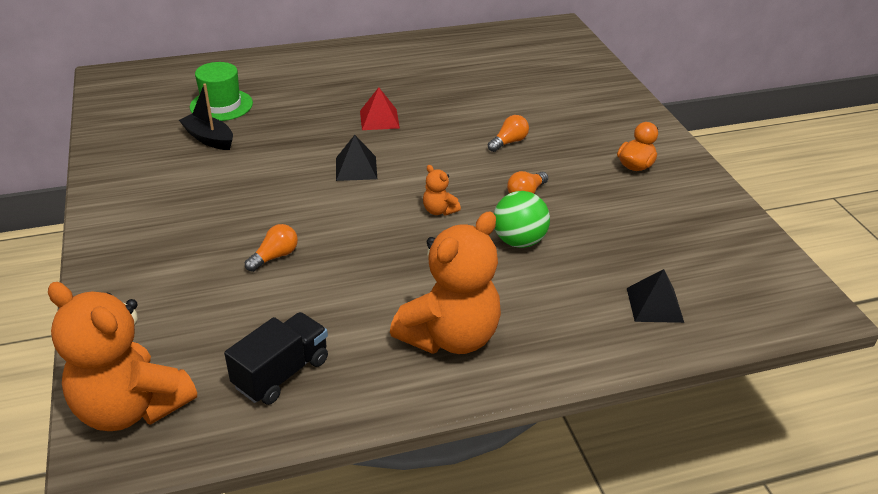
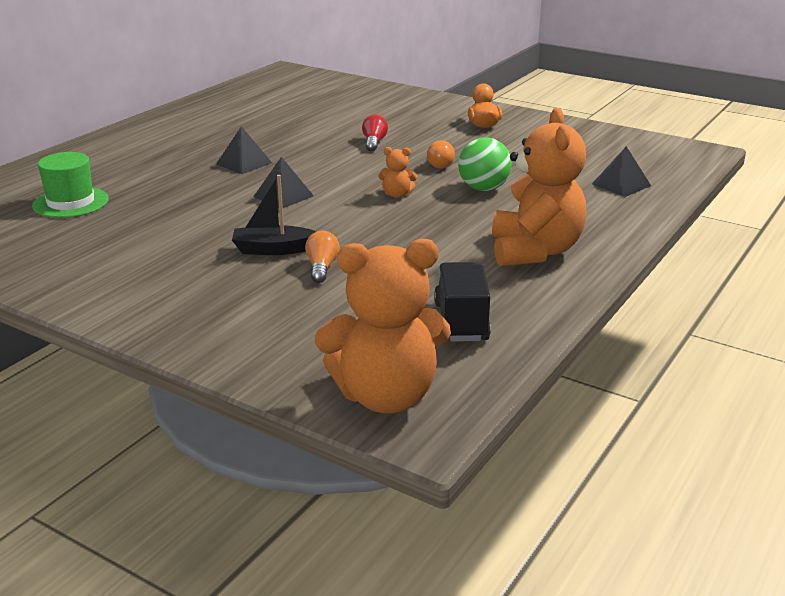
camera: 40 degrees left, 10 degrees down
(209, 139) = (105, 226): black boat -> black boat (273, 249)
(379, 119) = (244, 163): red pyramid -> black pyramid
(509, 142) = (374, 142): orange light bulb -> red light bulb

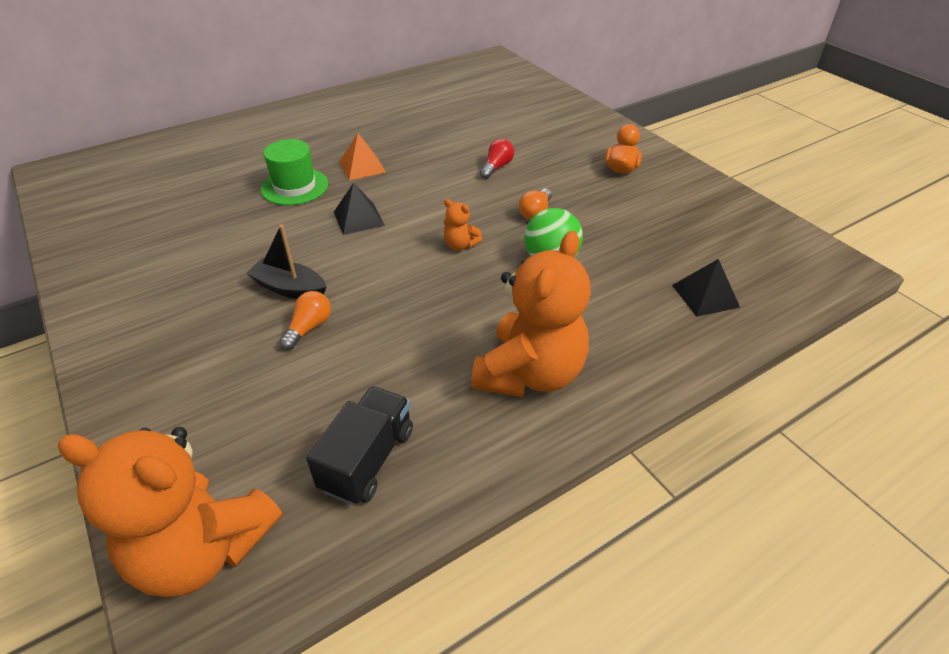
camera: 25 degrees right, 15 degrees up
(70, 202) = (191, 180): green hat -> green hat (294, 187)
(244, 163) = (362, 167): black pyramid -> orange pyramid

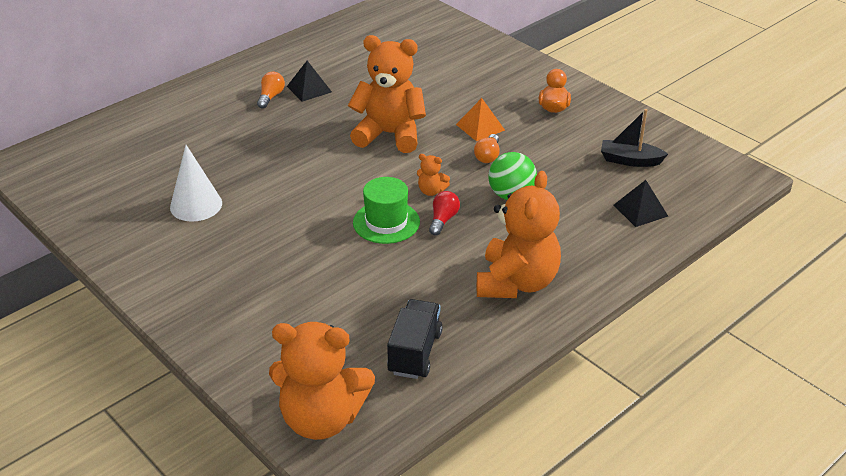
camera: 10 degrees left, 5 degrees down
(199, 233) = (196, 205): none -> white cone
(290, 288) = (300, 242): black boat -> black boat (630, 160)
(294, 187) = (262, 154): green hat -> green hat (386, 222)
(309, 328) = (330, 270): orange light bulb -> orange light bulb (271, 97)
(359, 218) = (334, 177): black pyramid -> black pyramid (309, 89)
(362, 167) = (317, 129): orange pyramid -> orange pyramid (480, 127)
(435, 179) = (389, 134): none -> orange teddy bear
(496, 167) = (441, 117): red light bulb -> red light bulb (443, 220)

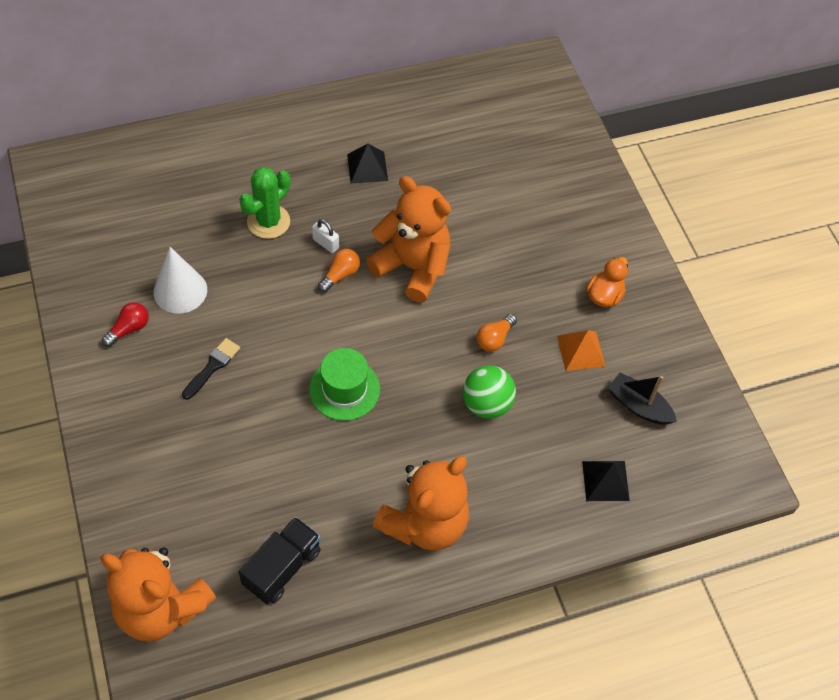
camera: 20 degrees right, 20 degrees up
(247, 142) = (268, 221): none -> green cactus
(259, 243) = (212, 367): none -> black brush
(271, 97) = (323, 164): orange light bulb -> orange light bulb (340, 275)
(306, 141) = (325, 243): none -> white padlock
(431, 191) = (410, 365): orange teddy bear -> none
(443, 220) = (400, 409): red light bulb -> red light bulb (129, 329)
(480, 127) = (510, 293): orange pyramid -> orange pyramid (581, 351)

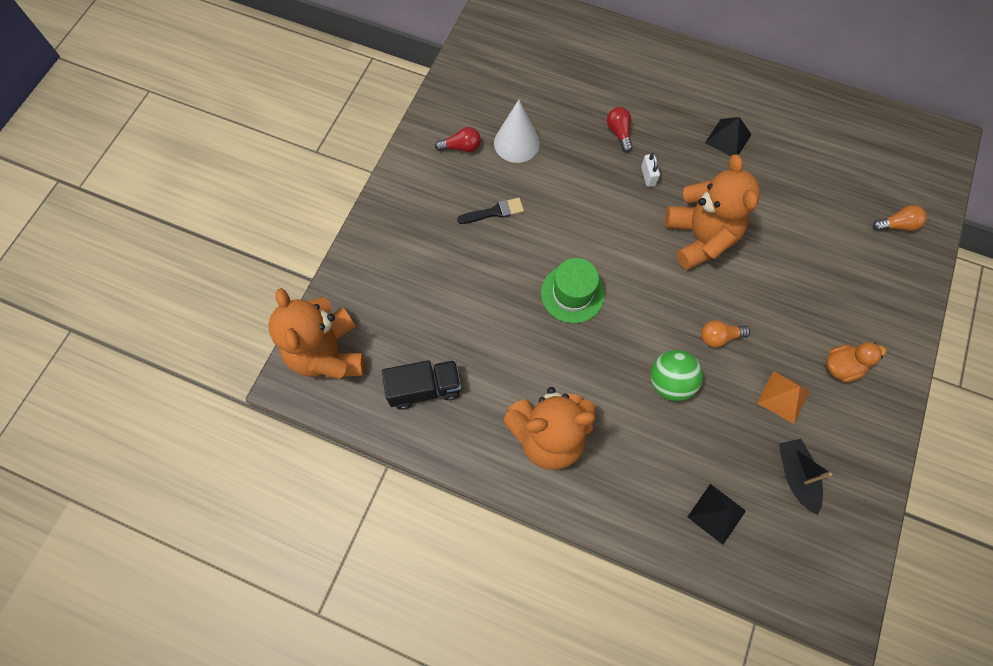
camera: 45 degrees right, 10 degrees up
(268, 221) = (619, 133): green cactus -> red light bulb
(340, 275) = (639, 207): orange light bulb -> orange light bulb (897, 225)

